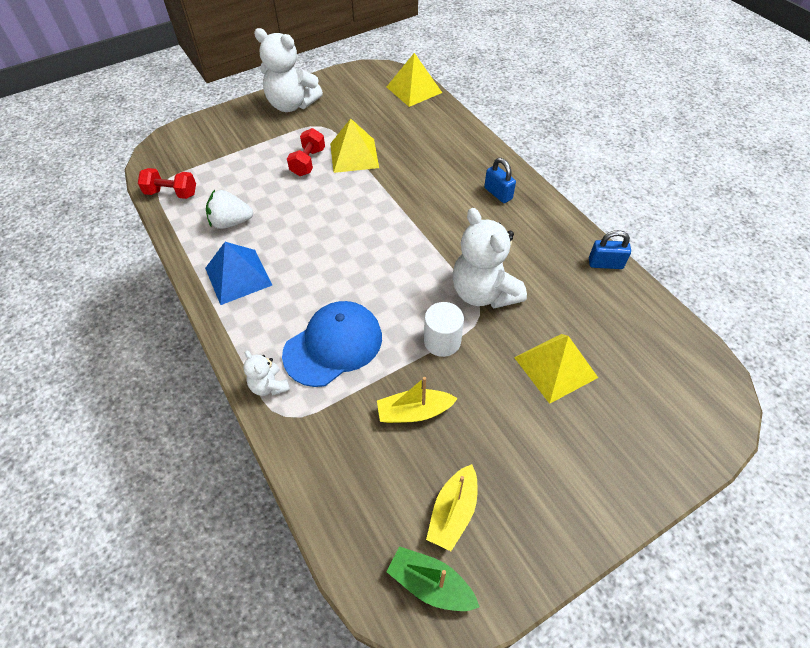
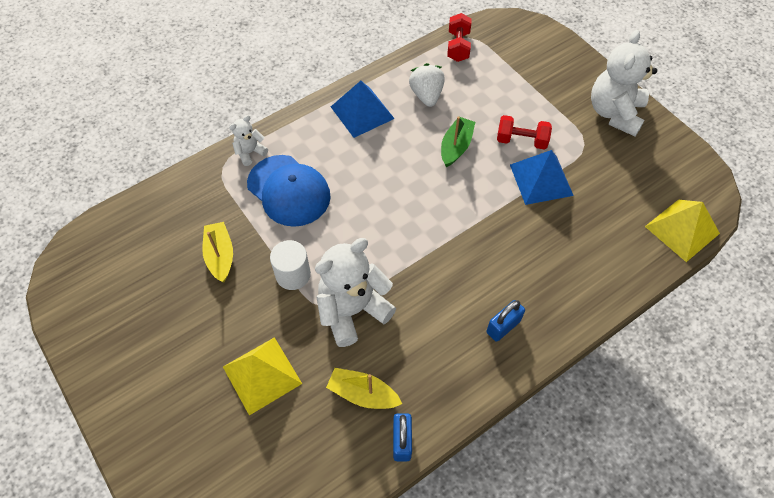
camera: 85 degrees right, 5 degrees up
(354, 155) = (541, 180): yellow pyramid -> blue pyramid
(430, 584) = (80, 274): green boat -> green boat (456, 147)
(453, 512) = (130, 287): yellow boat -> yellow boat (363, 394)

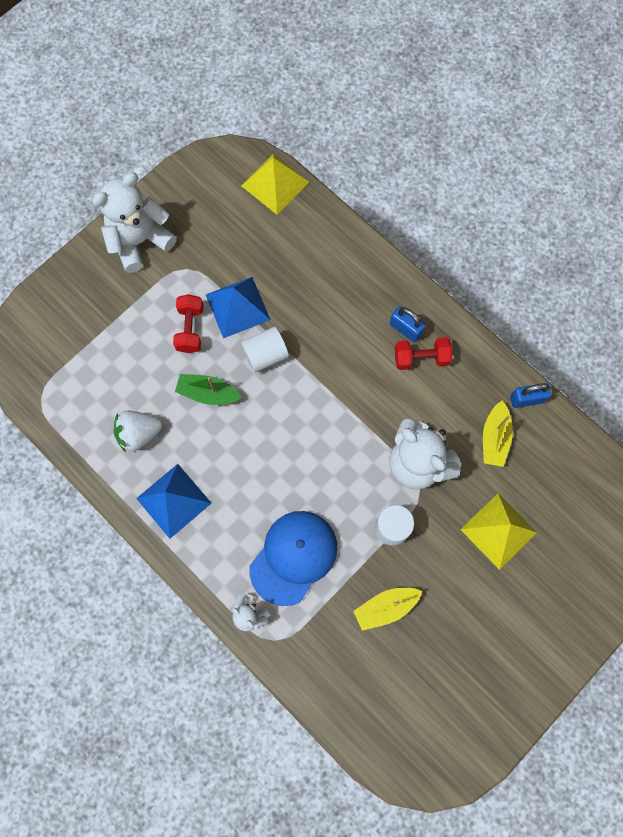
camera: 100 degrees left, 15 degrees up
(458, 46) = (57, 408): red dumbbell -> red dumbbell (421, 358)
(488, 195) = (265, 355): none -> white cylinder
(614, 113) = (139, 241): white teddy bear -> white teddy bear turned 135 degrees clockwise

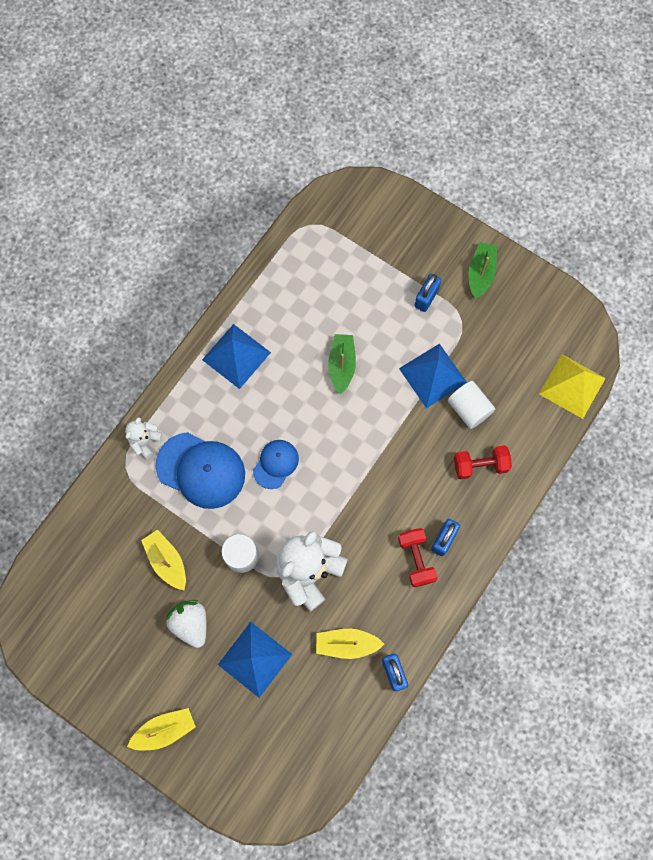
camera: 80 degrees right, 0 degrees up
(139, 241) = (480, 273): white teddy bear -> green boat
(139, 433) = (292, 313): white strawberry -> white strawberry (191, 623)
(153, 297) = (426, 297): none -> blue padlock
(190, 329) = (401, 337): red dumbbell -> red dumbbell (480, 465)
(265, 355) = (389, 410): white cylinder -> white cylinder (469, 409)
(301, 478) = (276, 464): none -> blue cap
(498, 531) = (255, 659): yellow pyramid -> blue pyramid
(558, 633) = (165, 730): none -> yellow boat

